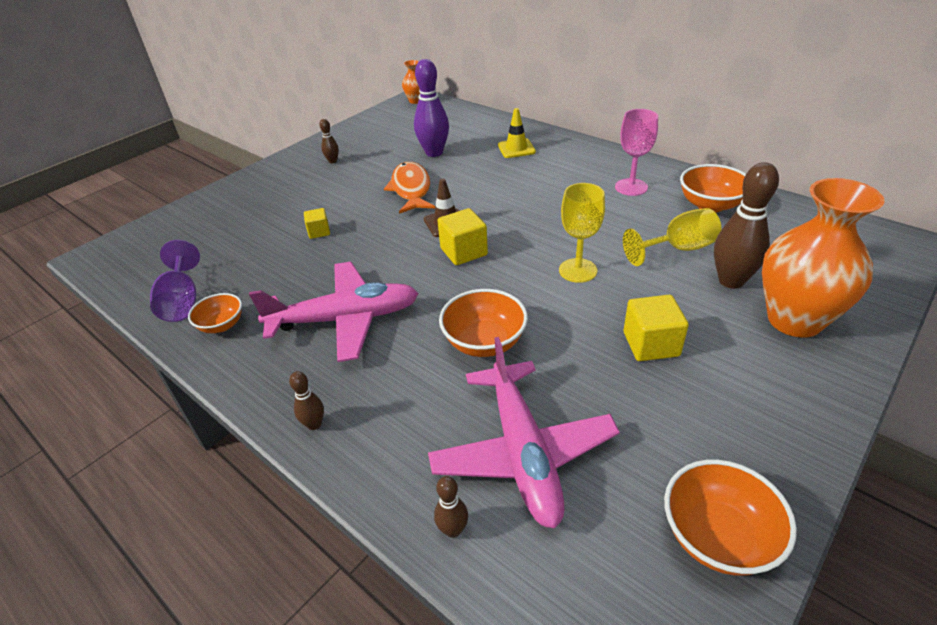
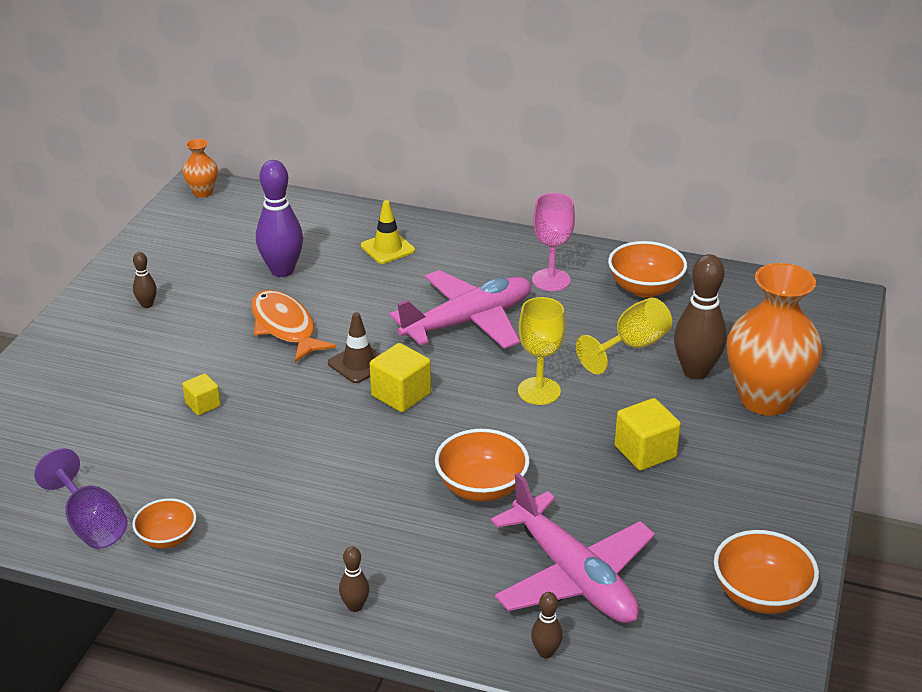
camera: 25 degrees left, 5 degrees down
(346, 319) = (313, 498): pink plane -> pink plane (468, 321)

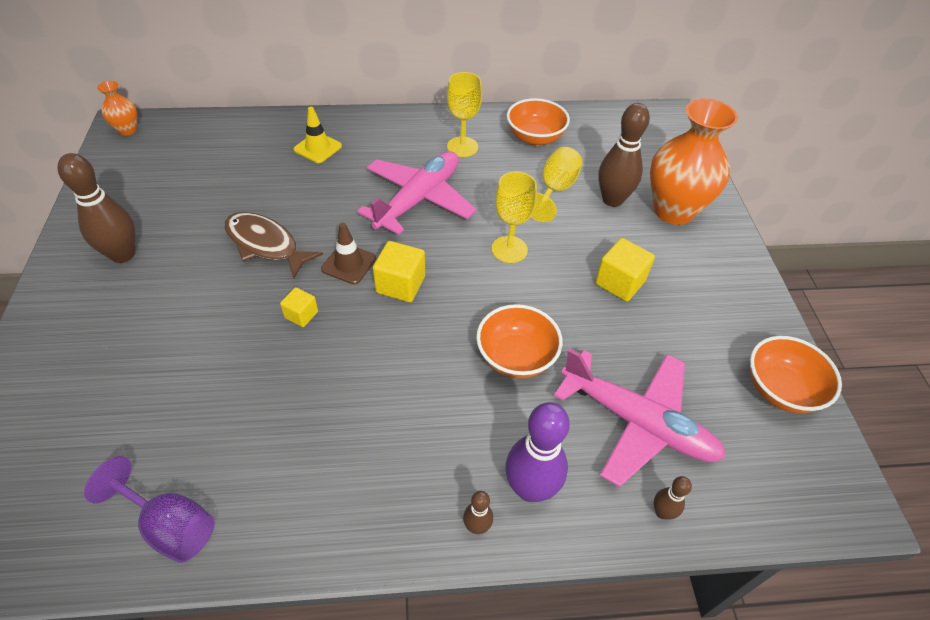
camera: 25 degrees left, 15 degrees up
(147, 304) = (123, 254): brown bowling pin -> brown bowling pin, size x2.08
(167, 538) = (259, 514): orange bowl -> none
(203, 405) = (226, 347): yellow cube -> yellow cube (301, 315)
(282, 270) = (236, 189): purple bowling pin -> purple bowling pin (530, 488)
(285, 327) = (265, 244): orange fish -> brown fish
(551, 280) = (462, 147): pink goblet -> yellow goblet

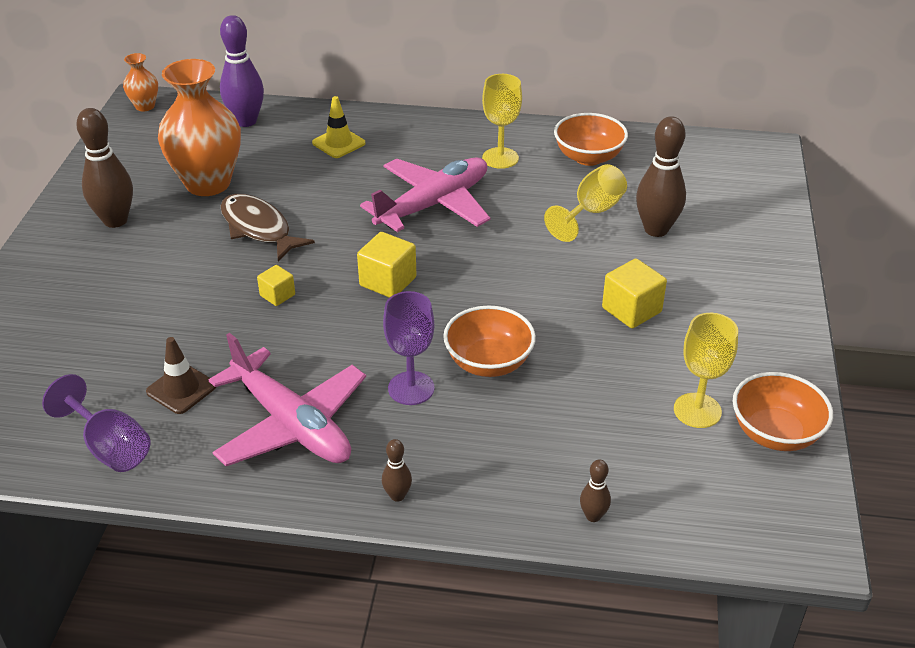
camera: 15 degrees right, 10 degrees down
(349, 264) = (339, 256): brown traffic cone -> brown traffic cone (181, 389)
(454, 398) = (411, 388): none -> purple goblet
(509, 249) = (517, 263): yellow goblet -> yellow goblet (697, 410)
(530, 488) = (462, 474): purple bowling pin -> purple bowling pin (246, 121)
(638, 423) = (599, 438): pink plane -> pink plane (292, 424)
(673, 210) = (725, 248): orange vase -> orange vase (208, 183)

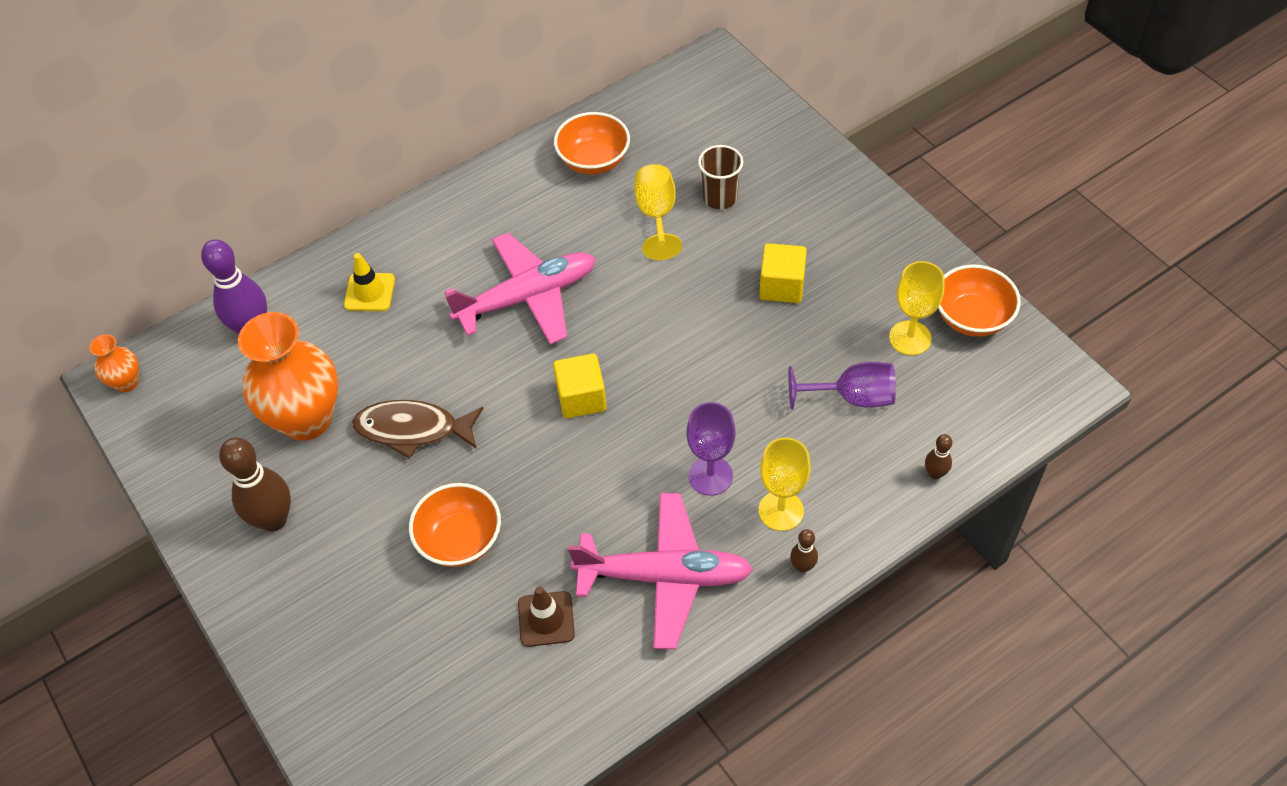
camera: 40 degrees left, 15 degrees up
(110, 447) = (557, 710): purple goblet -> purple goblet (852, 397)
(277, 295) = (512, 478): yellow cube -> none
(434, 204) = (528, 297): pink plane -> pink plane turned 60 degrees clockwise
(488, 362) = (737, 410): orange bowl -> orange bowl (460, 540)
(500, 158) = (525, 211): yellow goblet -> yellow goblet (781, 510)
(656, 229) = (720, 198): brown bowling pin -> brown cup

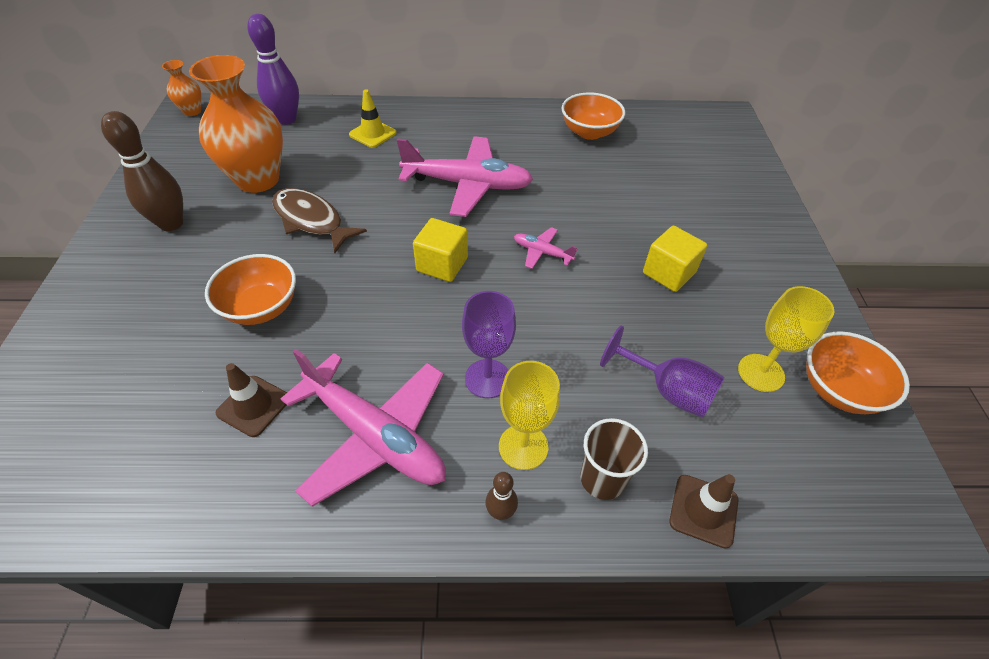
camera: 30 degrees right, 5 degrees down
(657, 215) = (606, 182): yellow goblet -> none
(659, 331) = (542, 252): none -> pink plane
(720, 198) = (665, 193): brown cup -> brown cup (602, 479)
(935, 473) = (703, 510): brown bowling pin -> brown traffic cone

